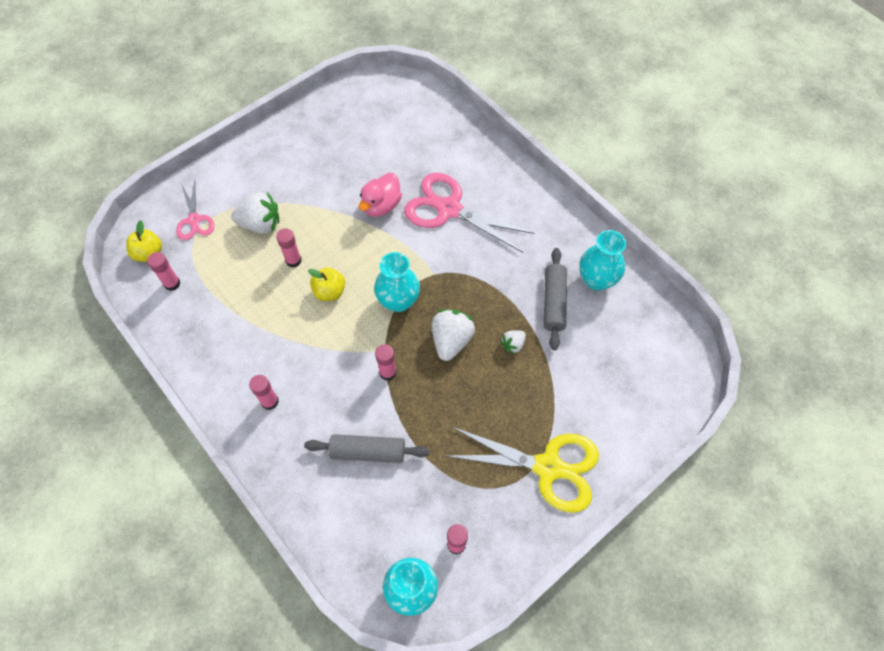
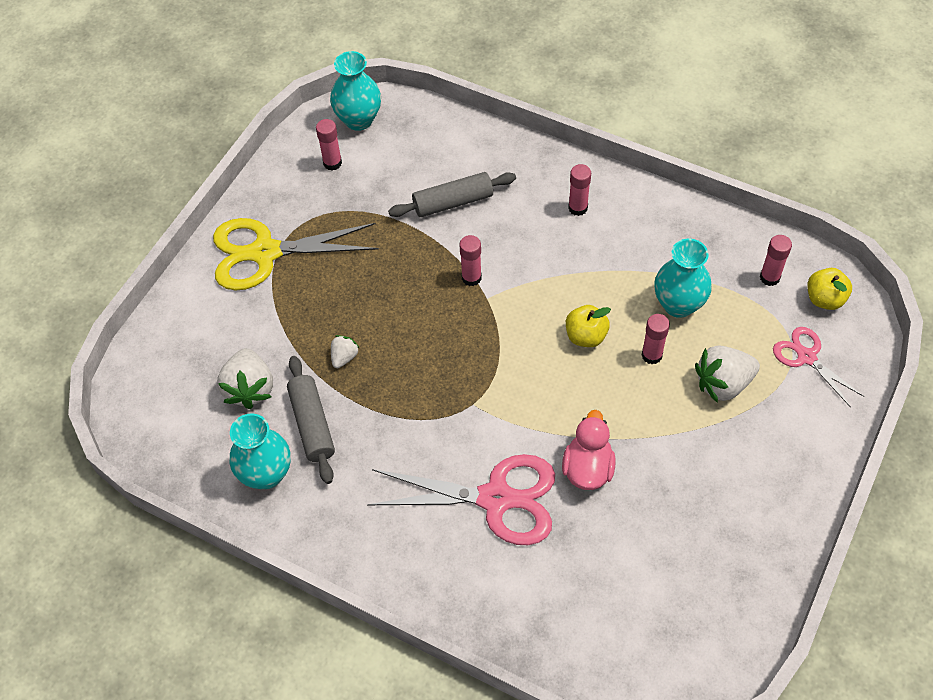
camera: 160 degrees right, 5 degrees down
(398, 301) = (500, 356): turquoise vase -> turquoise vase (678, 304)
(451, 340) = (417, 335): white strawberry -> white strawberry (249, 388)

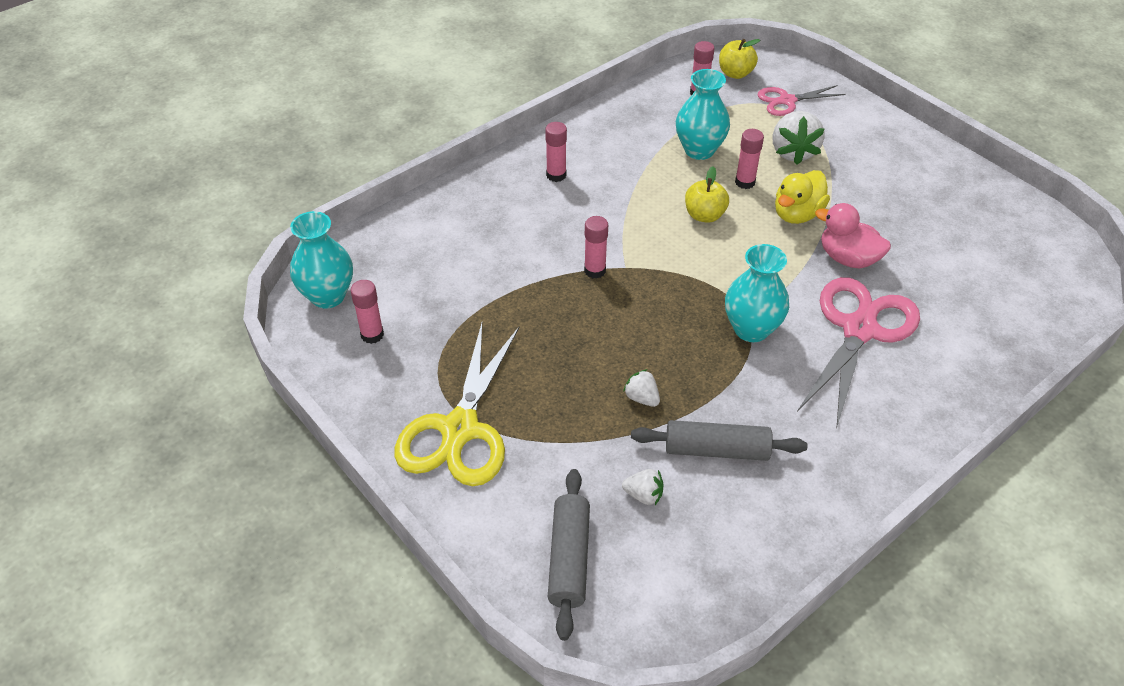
camera: 70 degrees left, 10 degrees down
(249, 388) = (643, 495): white strawberry -> white strawberry, size x0.53
(266, 474) = (765, 510): turquoise vase -> turquoise vase (751, 329)
(453, 202) = (492, 256): grey rolling pin -> grey rolling pin (569, 559)
(629, 411) = (797, 214): none -> yellow duck

